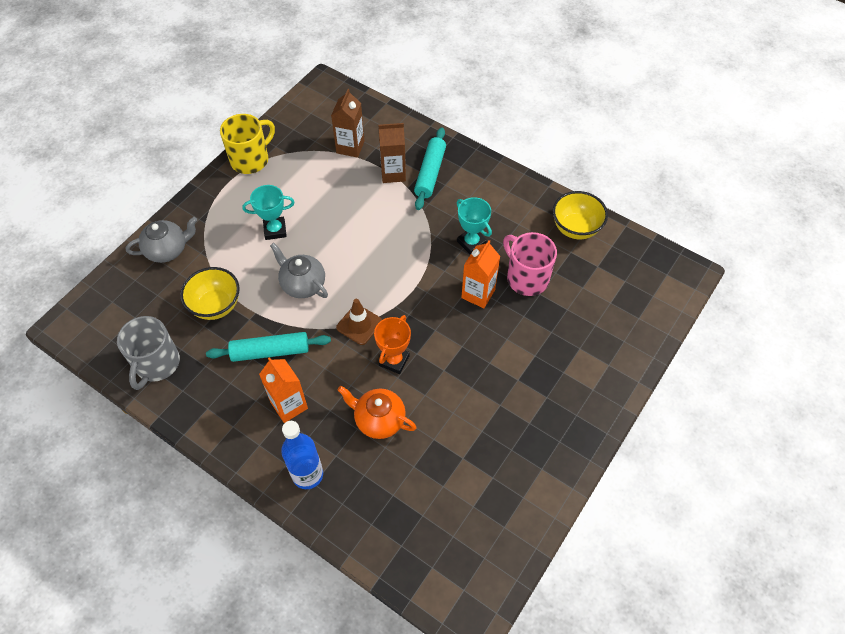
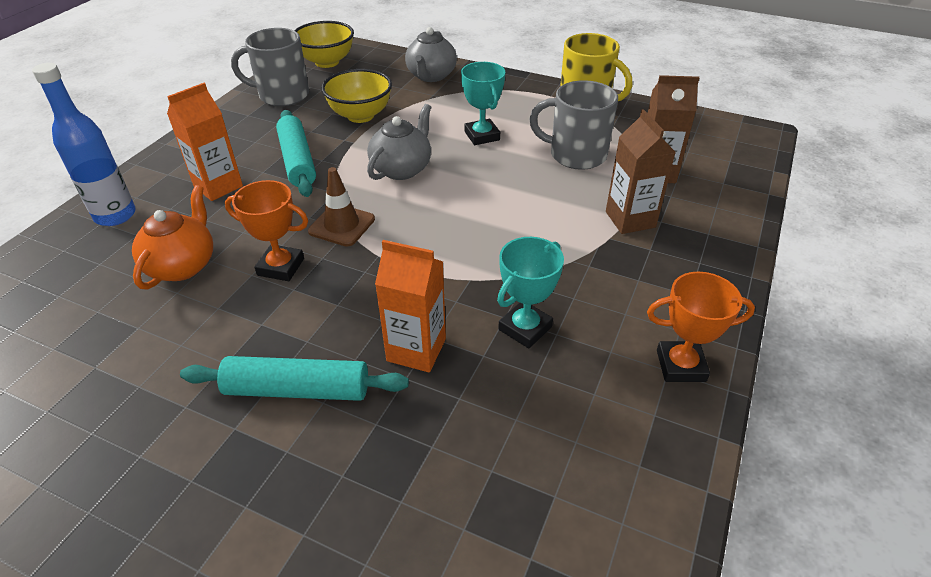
camera: 80 degrees right, 15 degrees down
(168, 250) = (431, 76): grey teapot -> grey teapot turned 45 degrees clockwise
(317, 182) = (576, 155): none -> grey mug
(430, 173) = (653, 259): turquoise rolling pin -> turquoise rolling pin (297, 389)
(507, 186) = (680, 366): none -> orange trophy
(526, 278) = (466, 419): pink mug -> none
(575, 228) = (624, 501): yellow bowl -> yellow bowl (327, 62)

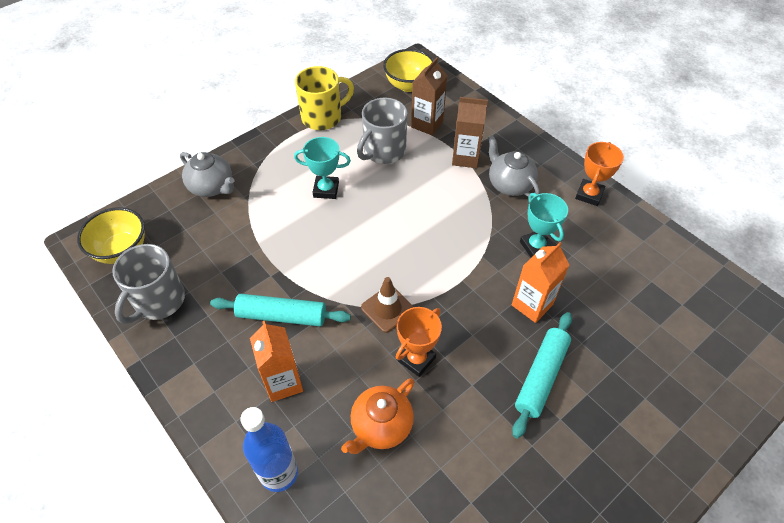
camera: 65 degrees left, 10 degrees up
(183, 265) = (381, 426): orange teapot -> orange teapot turned 90 degrees counterclockwise
(360, 115) = (240, 253): yellow bowl -> yellow bowl (408, 85)
(402, 169) = (338, 251): grey teapot -> grey teapot (509, 184)

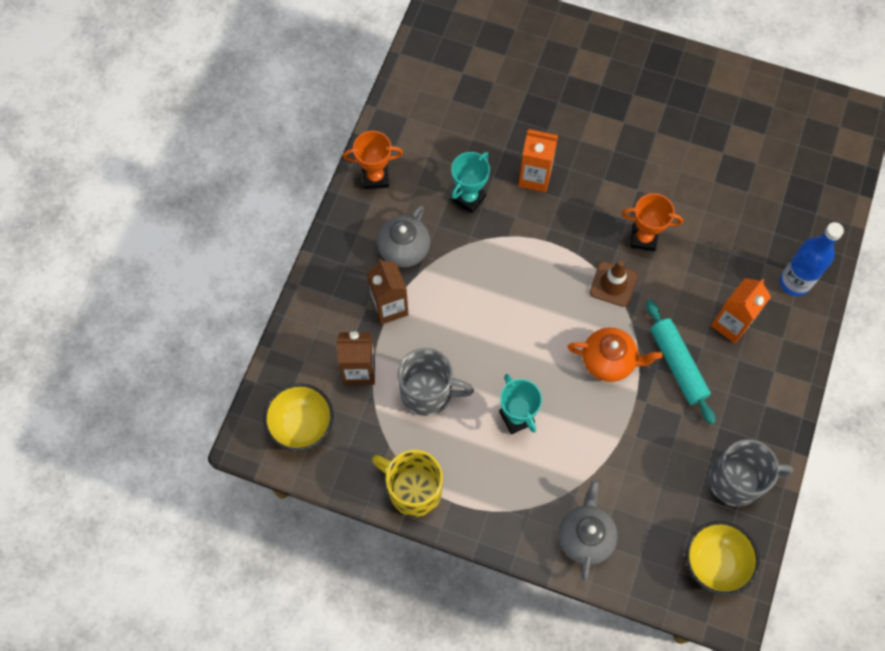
camera: 120 degrees left, 15 degrees up
(381, 426) = (713, 235): orange teapot -> orange teapot (609, 361)
(541, 376) = (598, 146): turquoise rolling pin -> none

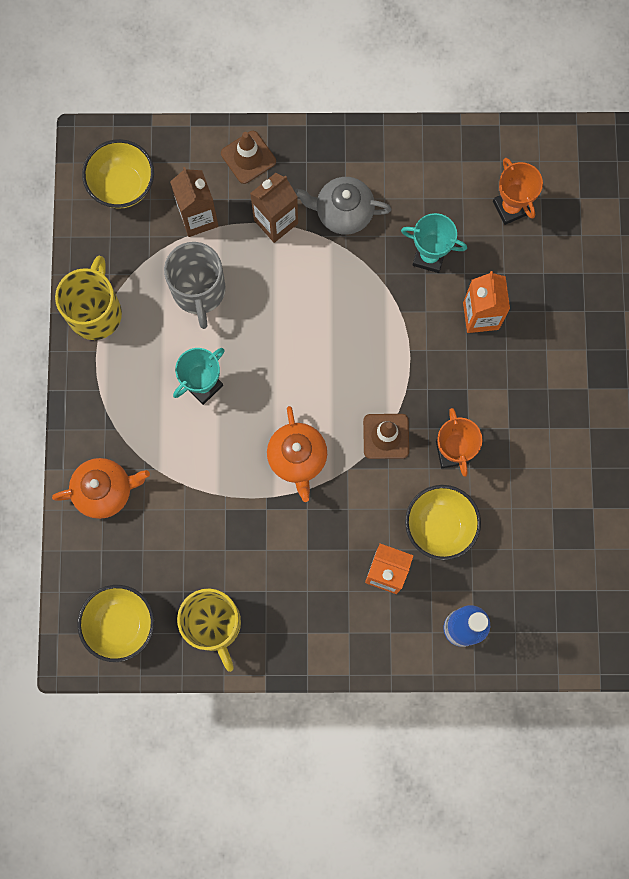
camera: 70 degrees right, 10 degrees up
(321, 310) = (248, 157): none -> brown traffic cone
(375, 177) = (416, 154): orange trophy -> orange trophy (510, 207)
(585, 536) = (105, 491): grey teapot -> orange teapot
(677, 364) = (319, 529): turquoise rolling pin -> none
(703, 269) = (439, 526): none -> yellow bowl
(737, 481) = (214, 624): grey mug -> yellow mug

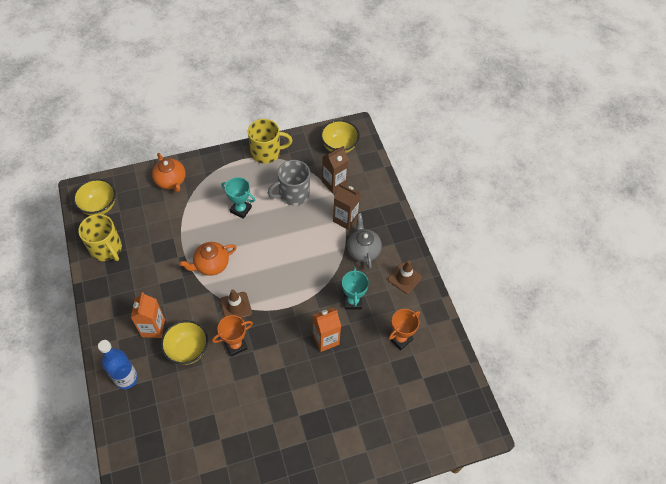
camera: 70 degrees right, 20 degrees down
(214, 624) = (106, 249): yellow mug -> yellow mug turned 90 degrees counterclockwise
(248, 157) = (377, 197): brown traffic cone -> brown traffic cone (404, 278)

